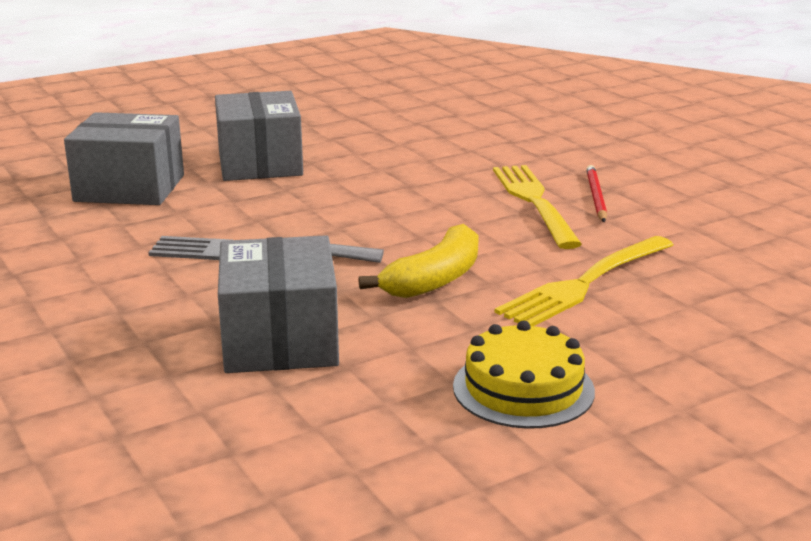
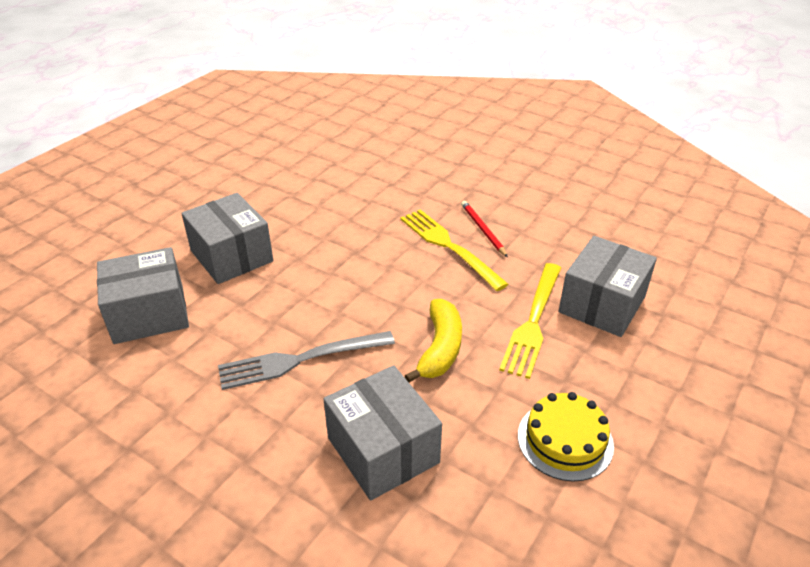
camera: 25 degrees left, 15 degrees up
(704, 289) = (602, 304): none -> grey box

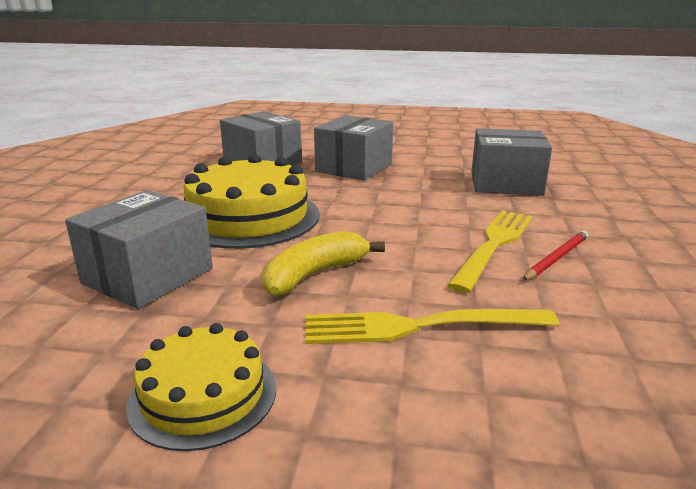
camera: 65 degrees right, 15 degrees down
(300, 360) = (248, 217): grey fork -> yellow cake
(440, 348) = (314, 274): yellow banana -> yellow banana turned 150 degrees clockwise
(602, 304) = (527, 383): grey box -> grey box (505, 183)

